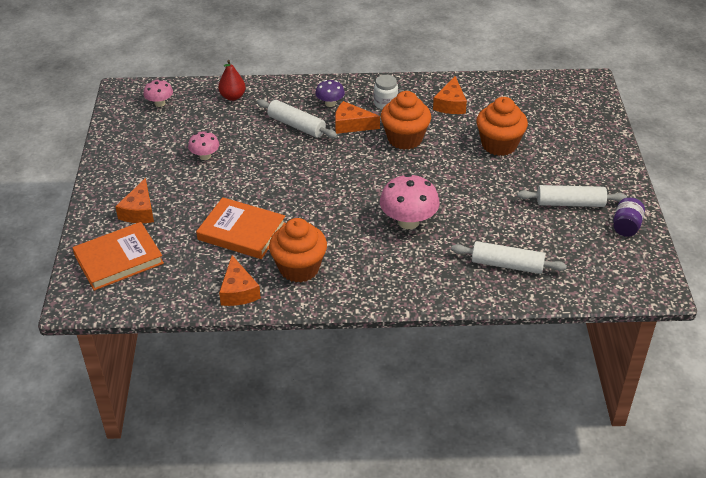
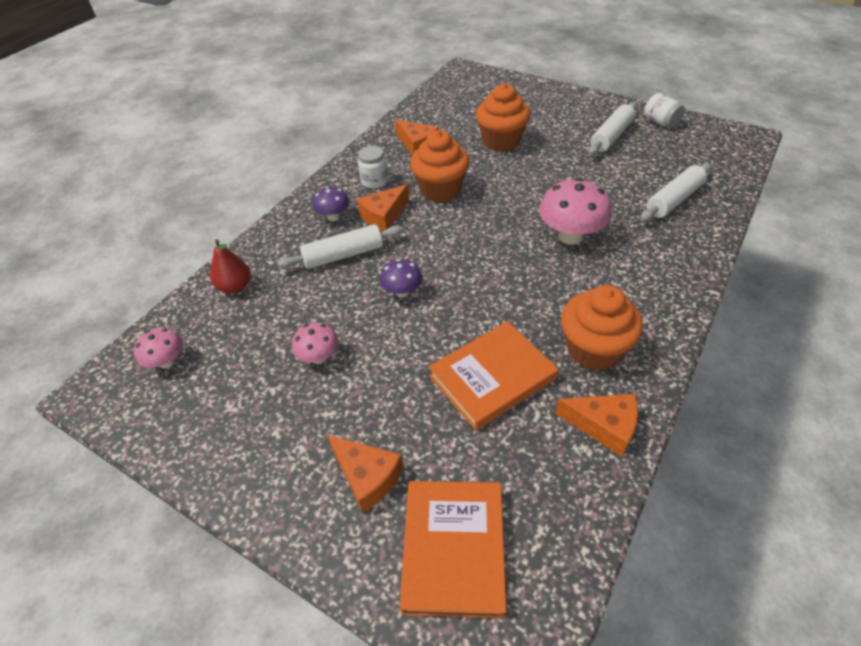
camera: 55 degrees left, 5 degrees up
(284, 165) = (402, 292): none -> purple mushroom
(626, 227) = (660, 122): purple jar -> white jar

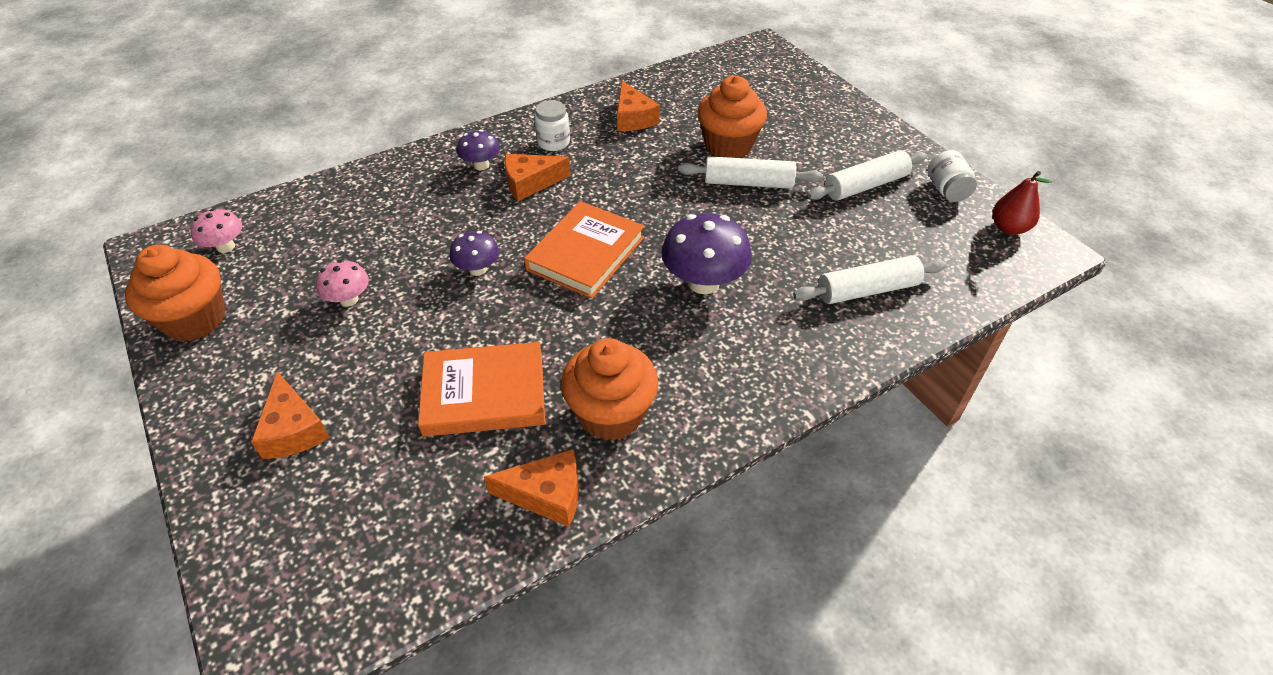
camera: 25 degrees right, 0 degrees up
(235, 287) = (336, 201): red pear -> red pear (1008, 228)
(343, 255) = (456, 209): white rolling pin -> white rolling pin (748, 183)
(440, 190) = (612, 177): orange cupcake -> orange cupcake (195, 319)
(454, 549) = (306, 532): orange book -> orange book (586, 253)
(570, 236) = (703, 282): pink mushroom -> purple mushroom
(604, 426) = (546, 494): orange cheese -> orange cheese turned 45 degrees counterclockwise

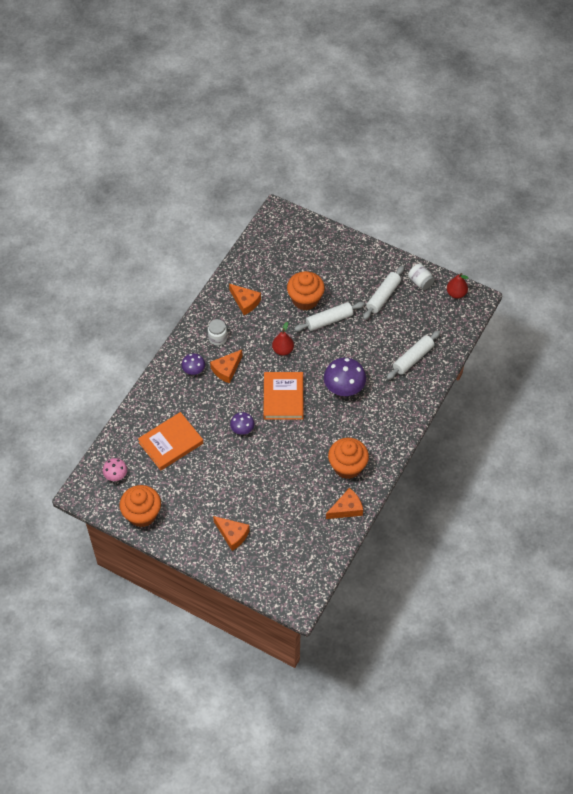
camera: 30 degrees left, 10 degrees up
(349, 300) = (199, 472): pink mushroom -> none
(484, 393) = (293, 483): orange book -> orange book (171, 443)
(640, 192) = (283, 350): none -> red pear

